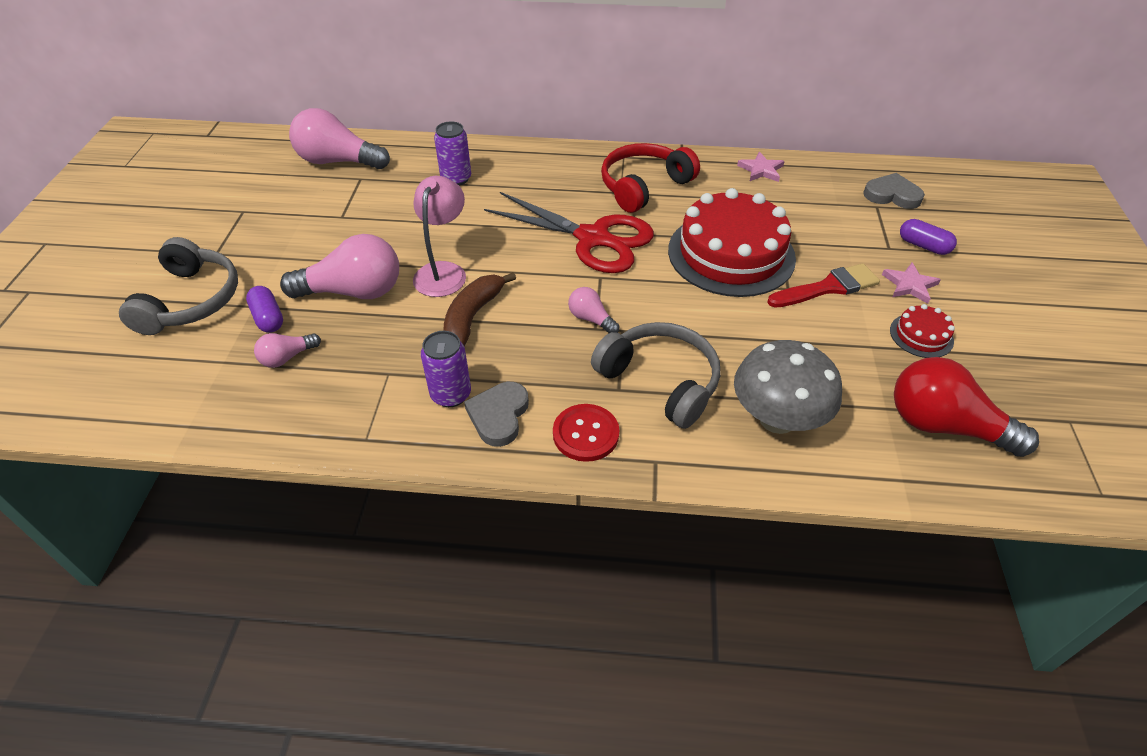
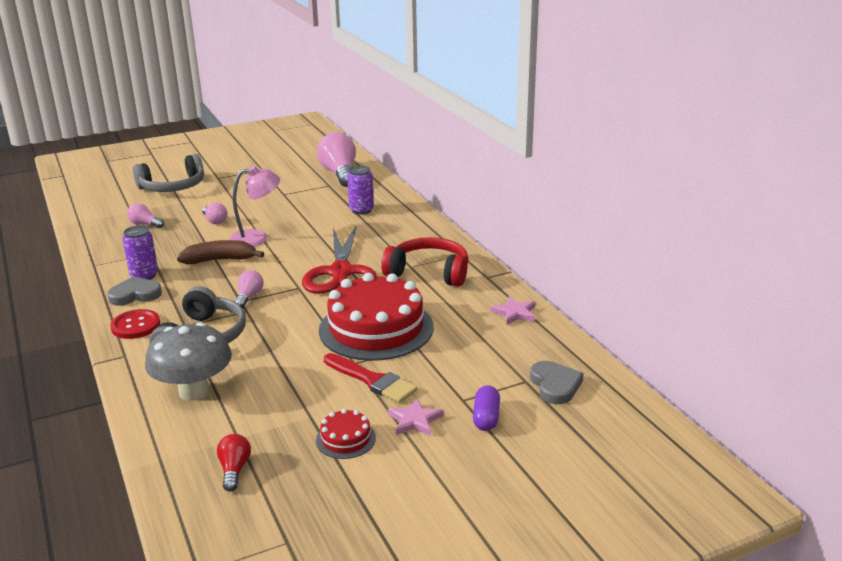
camera: 60 degrees right, 20 degrees down
(268, 318) = (173, 209): purple capsule -> none
(354, 292) = (215, 221): pink light bulb -> pink light bulb, size x0.49
(944, 426) = (234, 470): red light bulb -> red light bulb, size x0.49

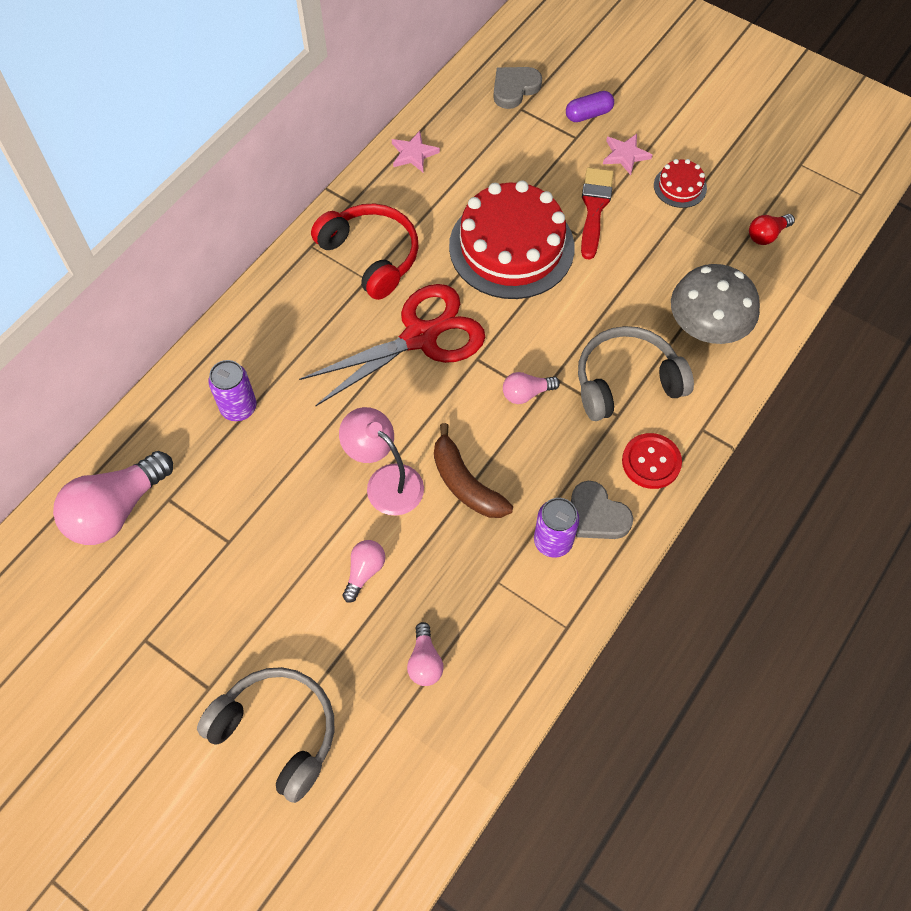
camera: 120 degrees left, 35 degrees up
(429, 272) = (371, 256): red headphones -> red headphones turned 150 degrees clockwise

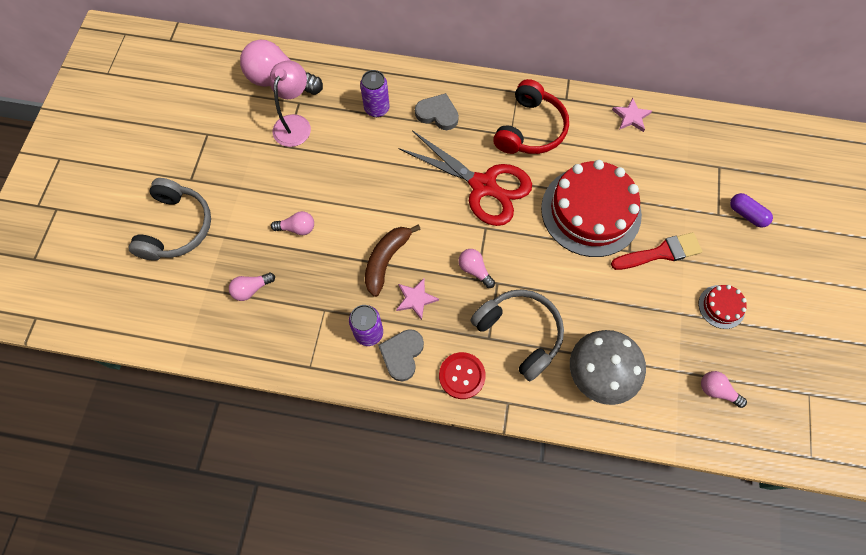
camera: 65 degrees right, 5 degrees up
(385, 481) = (365, 213): pink lamp -> pink lamp (295, 123)
(514, 88) = (735, 155): grey heart -> grey heart (437, 114)
(625, 155) = (725, 255): pink star -> pink star (416, 299)
(766, 235) = (716, 391): red light bulb -> pink light bulb

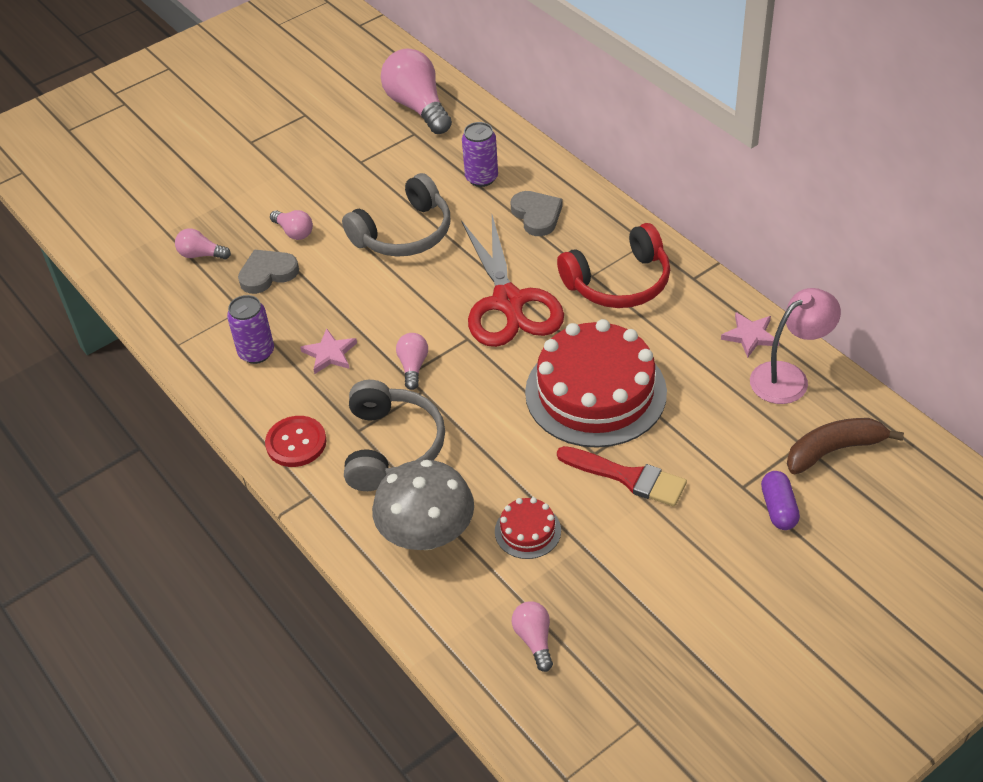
camera: 45 degrees right, 20 degrees down
(177, 227) = (197, 171): grey headphones -> grey headphones (404, 233)
(295, 123) = (390, 148): pink lamp -> pink lamp (789, 377)
(386, 261) = (340, 306): brown banana -> brown banana (833, 450)
(402, 355) = (264, 389): grey heart -> grey heart (267, 274)
(721, 306) = (637, 571): red cake -> red cake (527, 531)

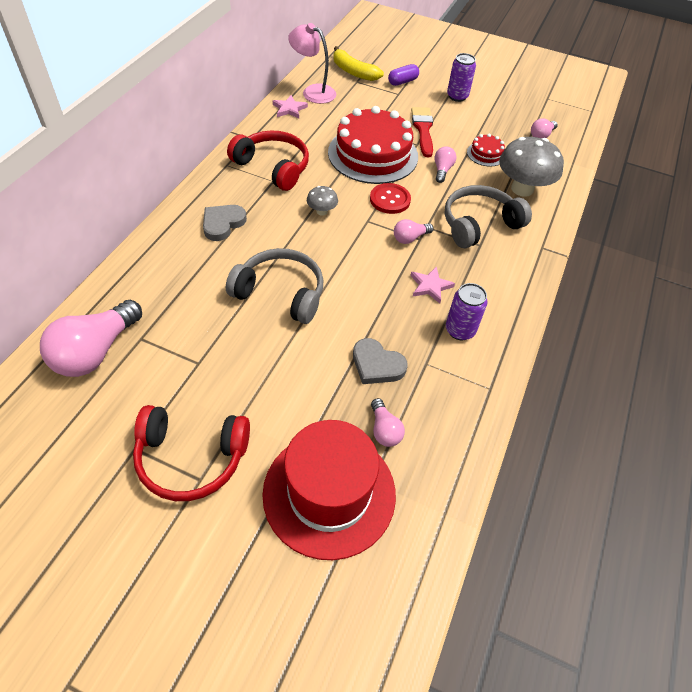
camera: 125 degrees left, 5 degrees up
(179, 205) = (329, 493): none -> red hat
(272, 140) = (191, 458): none -> red headphones
(294, 232) = (317, 370): pink light bulb -> pink light bulb (442, 170)
(296, 443) = (514, 271): red button -> red button (390, 200)
(481, 178) = (189, 269): purple can -> purple can (457, 96)
(508, 302) = (322, 211): red scissors -> grey mushroom
(833, 450) = (353, 72): brown banana -> yellow banana

